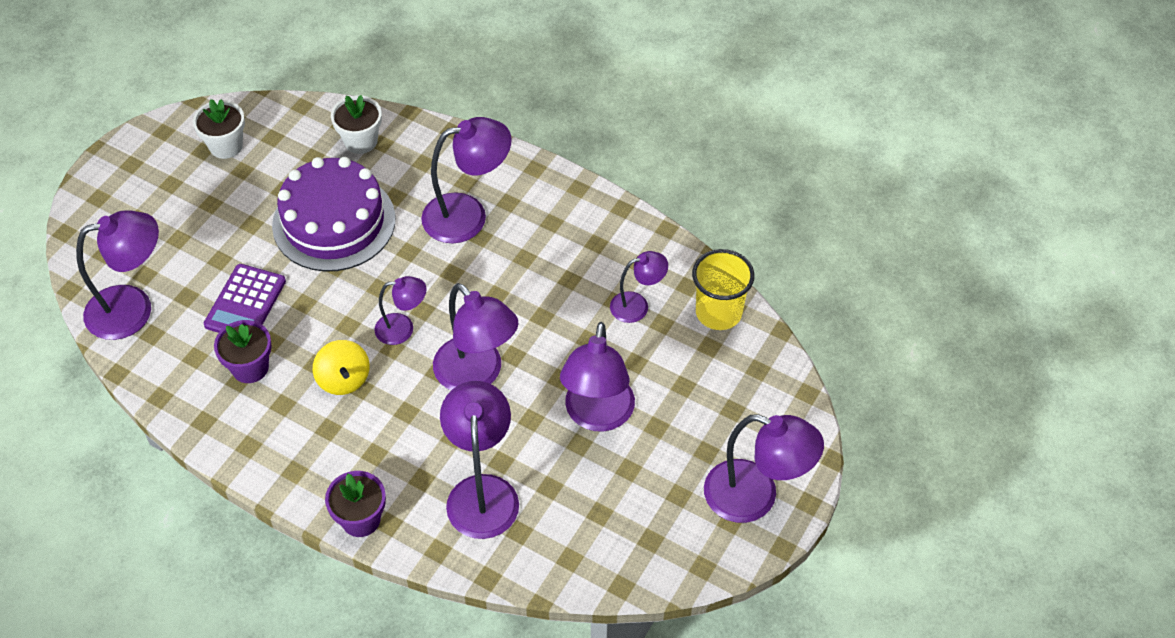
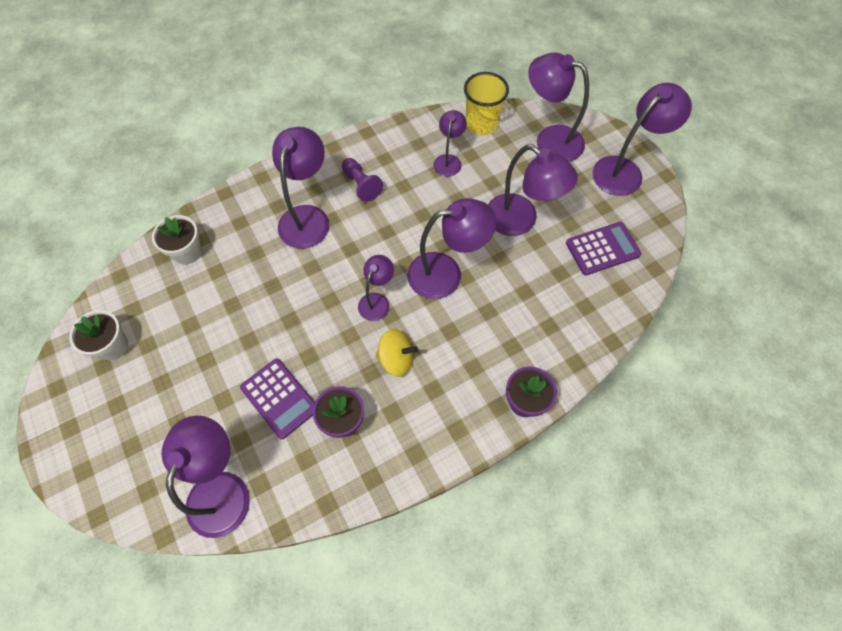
camera: 60 degrees left, 10 degrees up
(334, 222) = (248, 303): purple cake -> none
(482, 492) = (543, 314): purple lamp -> purple lamp (549, 140)
(543, 240) = (361, 185): none -> purple pawn
(613, 518) = (602, 249): none -> purple calculator

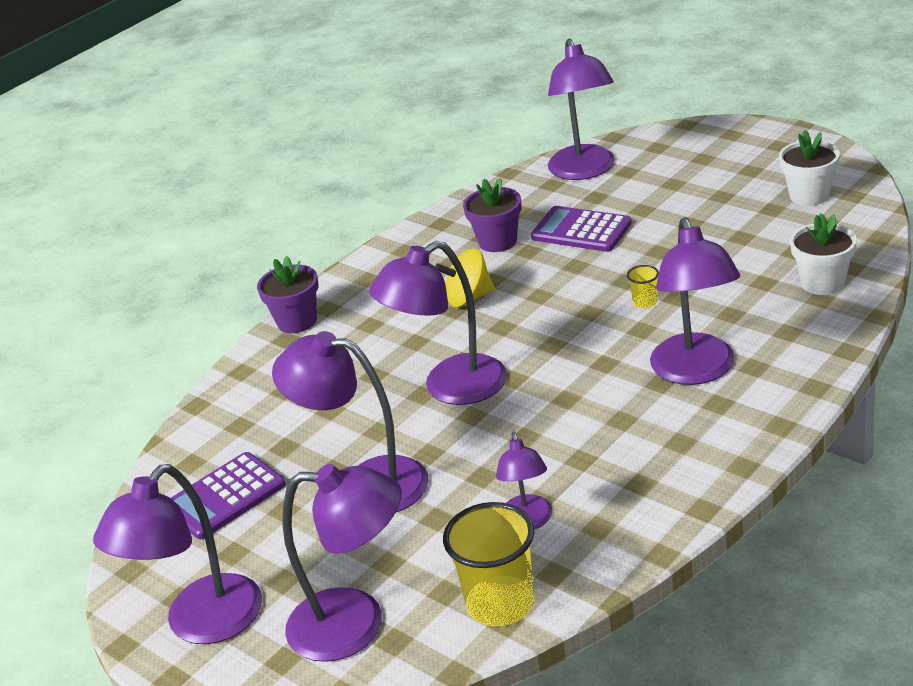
camera: 165 degrees right, 30 degrees down
(293, 291) = (645, 302): none -> yellow cup
(361, 185) = (649, 435): purple pawn -> none
(377, 301) = (528, 332): purple lamp -> none

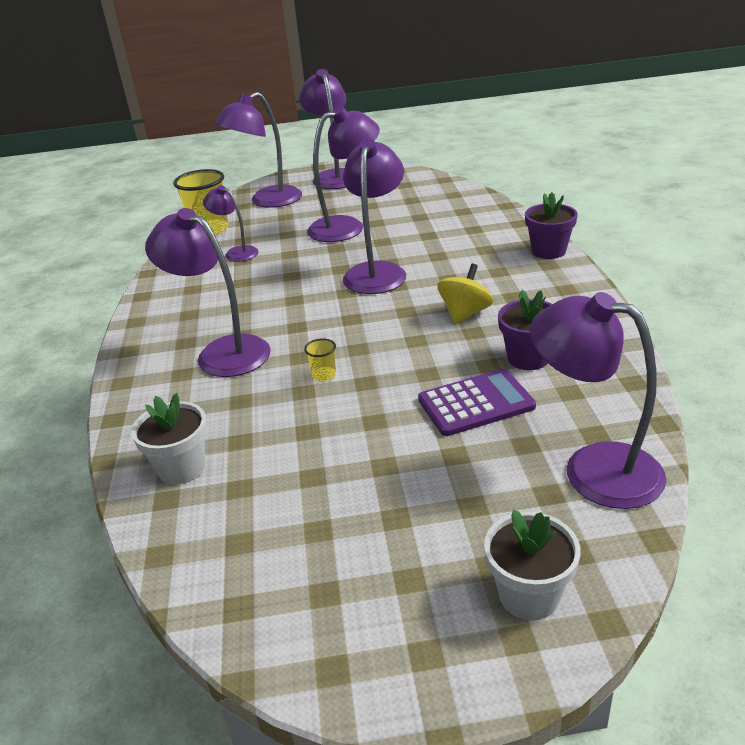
camera: 130 degrees right, 0 degrees up
(225, 496) = (408, 196): purple calculator -> none
(809, 195) = (293, 576): white flower pot -> white flower pot (529, 595)

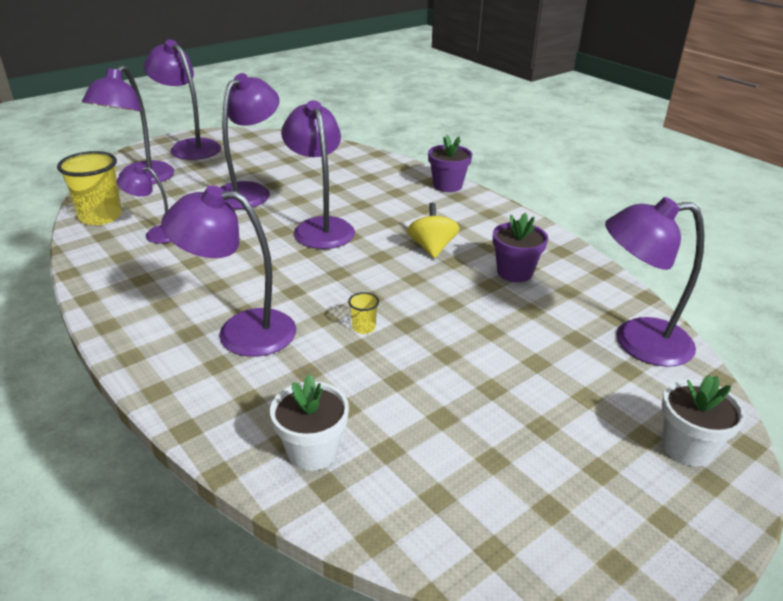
camera: 35 degrees left, 0 degrees up
(476, 403) = (511, 317): purple calculator -> none

